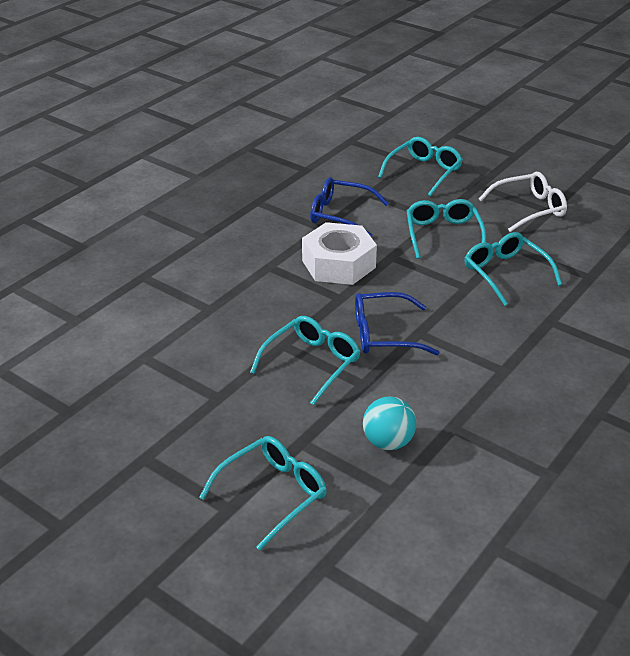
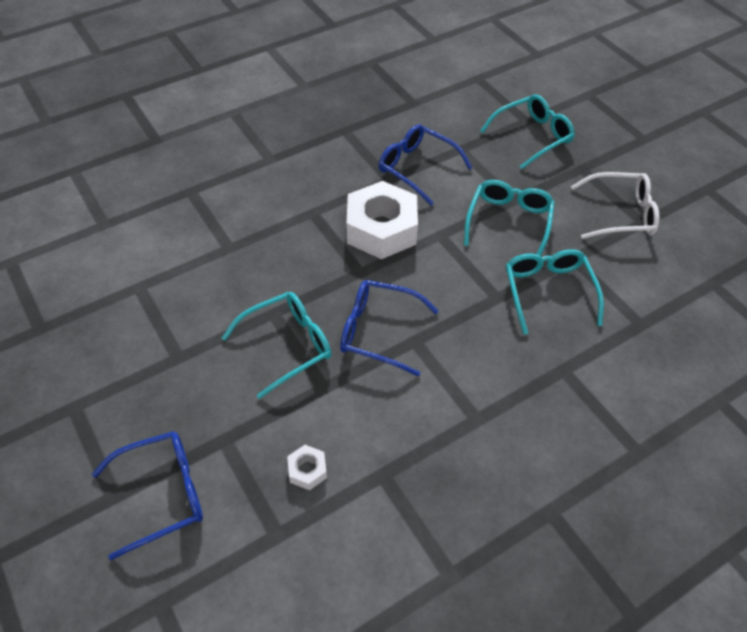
camera: 20 degrees right, 15 degrees up
(273, 494) = (163, 494): turquoise glasses -> blue glasses
(388, 442) = (307, 470): turquoise ball -> white nut

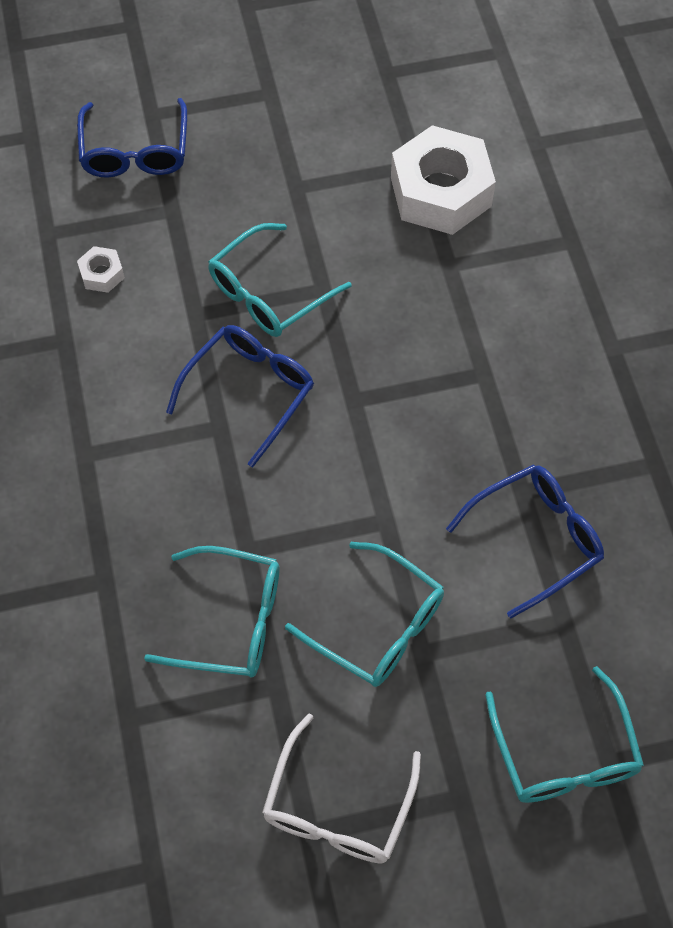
camera: 110 degrees right, 10 degrees up
(288, 345) = (268, 293): turquoise glasses -> turquoise glasses turned 60 degrees clockwise
(381, 229) = (422, 449): white nut -> white nut (440, 192)

